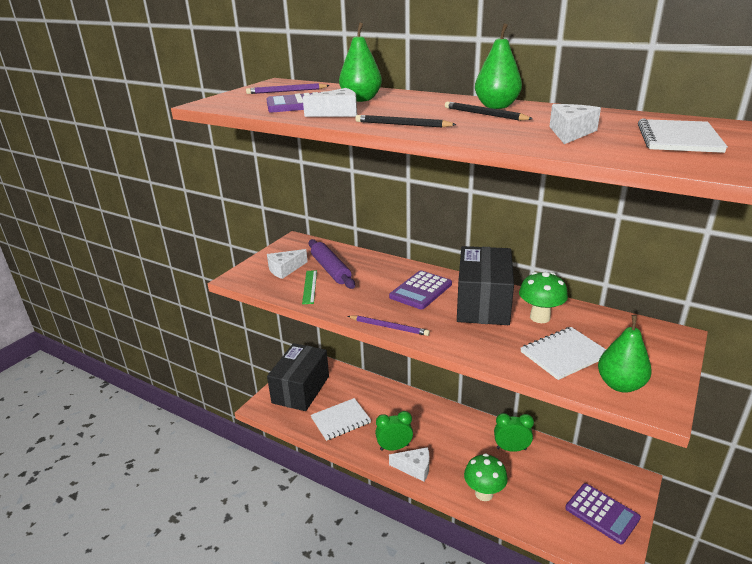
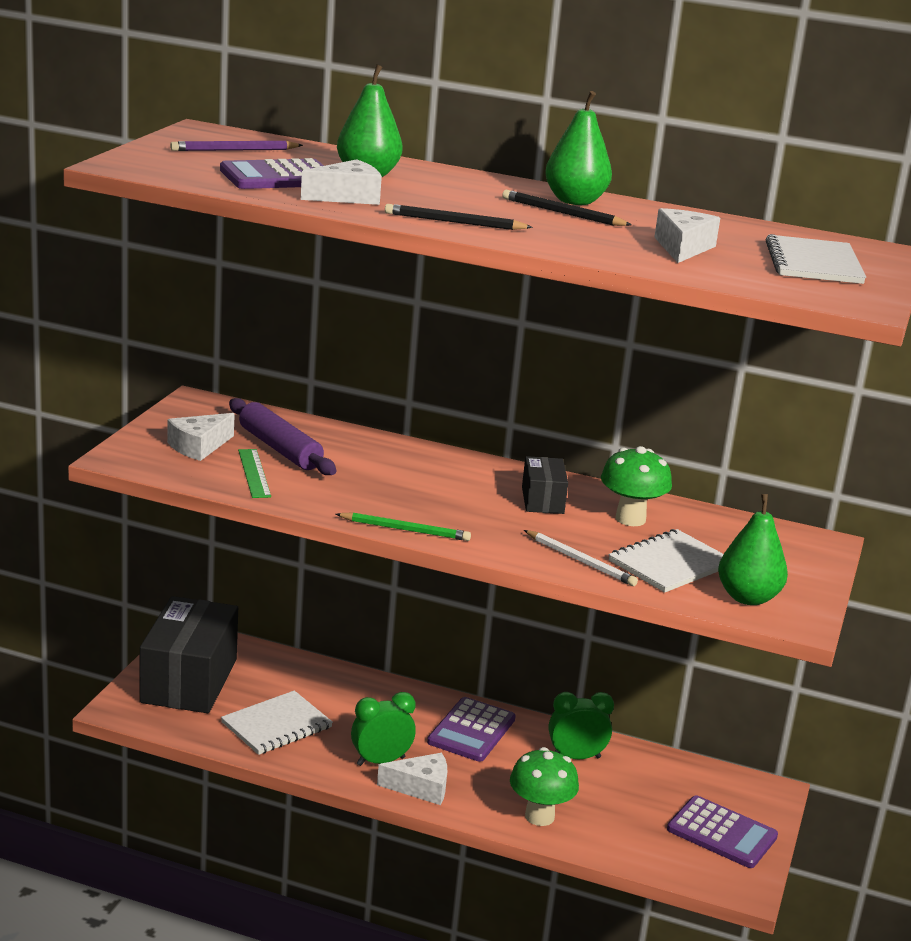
camera: 15 degrees left, 5 degrees down
(389, 327) = (405, 530): purple pencil -> green pencil
(421, 290) = (441, 481): purple calculator -> purple calculator (471, 731)
(483, 303) = (542, 500): black box -> black box, size x0.49
(501, 352) = (580, 561): none -> white pencil

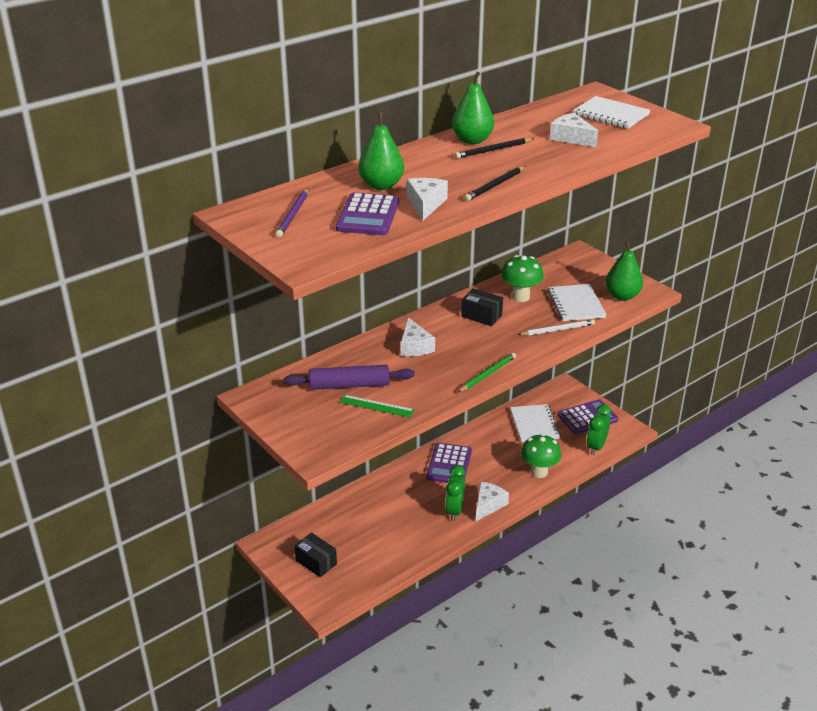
camera: 55 degrees left, 10 degrees up
(189, 681) = (316, 562): black box -> black box, size x0.49
(199, 446) = (322, 417): white cheese -> white cheese (414, 346)
(276, 725) = (391, 540): white notebook -> white notebook (534, 424)
(471, 731) = (449, 464): purple calculator -> purple calculator turned 45 degrees clockwise
(576, 757) = (497, 437): green clock -> green clock (596, 447)

